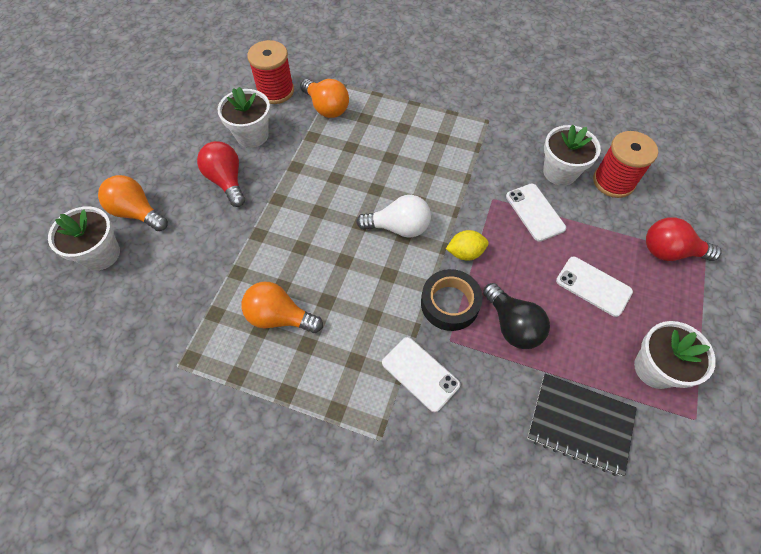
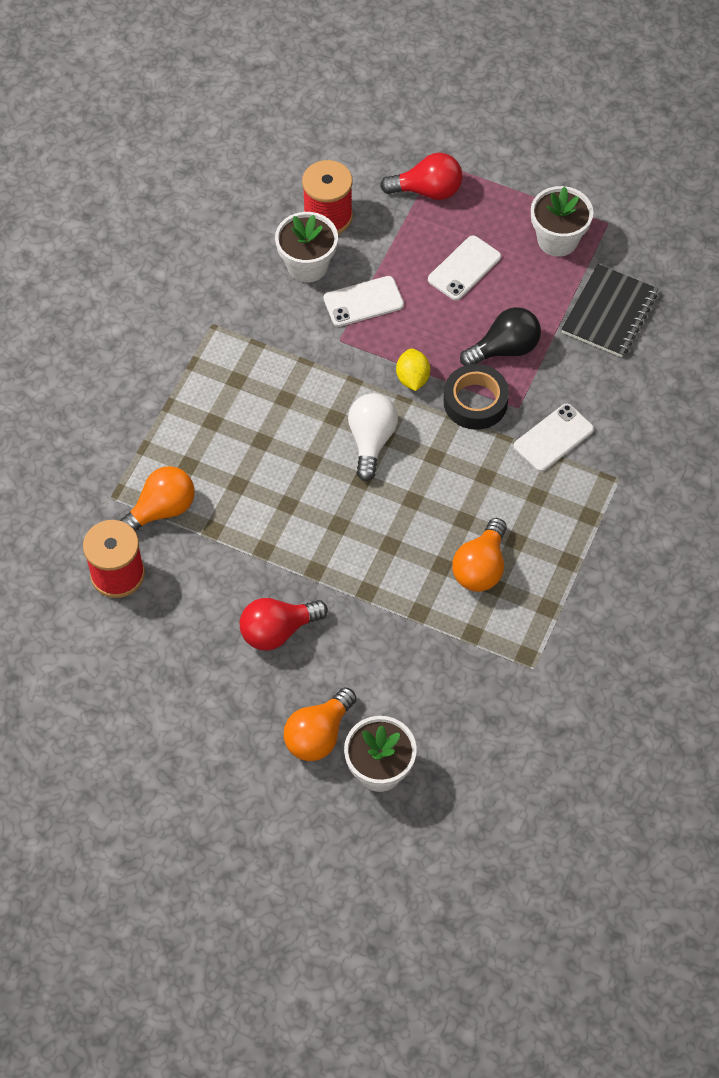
camera: 85 degrees left, 0 degrees up
(252, 135) = (200, 602): white flower pot -> none
(669, 251) = (427, 191): red light bulb -> red light bulb turned 105 degrees counterclockwise

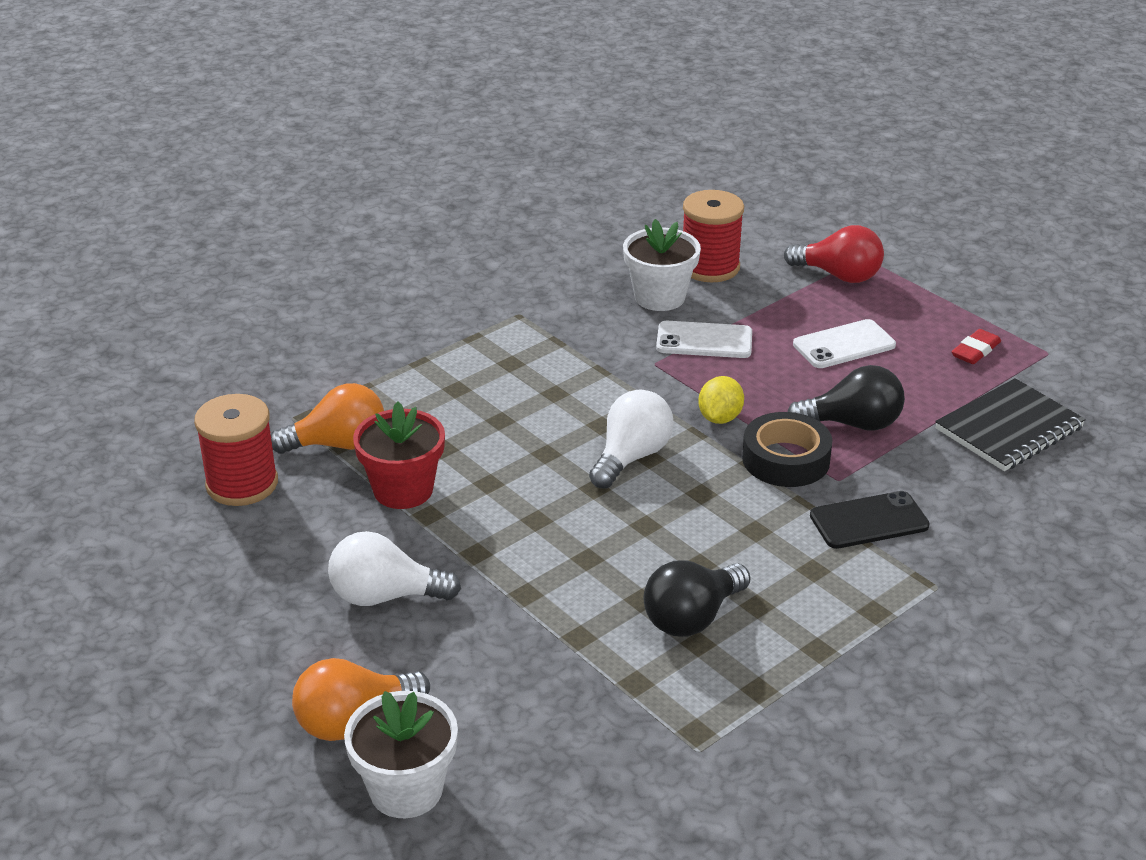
camera: 25 degrees right, 25 degrees down
(233, 534) = (403, 490): none -> red flower pot
(278, 631) = (385, 596): red light bulb -> white light bulb
(480, 567) = (692, 618): orange light bulb -> black light bulb
(553, 438) = (869, 521): white phone -> black phone
(557, 240) = (975, 351): white flower pot -> red eraser

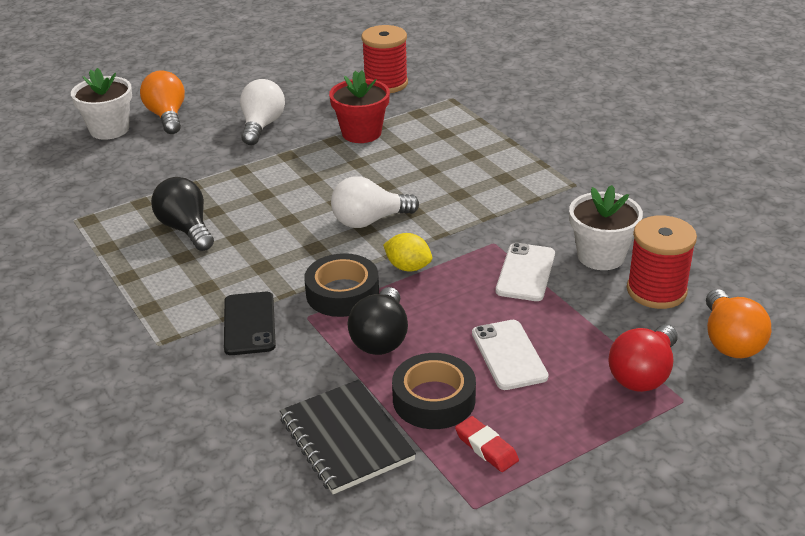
camera: 100 degrees right, 0 degrees up
(338, 444) = (417, 112): orange light bulb -> orange light bulb (730, 341)
(631, 457) = (369, 221): white light bulb -> white light bulb turned 120 degrees clockwise
(928, 383) = (434, 399): none -> black tape

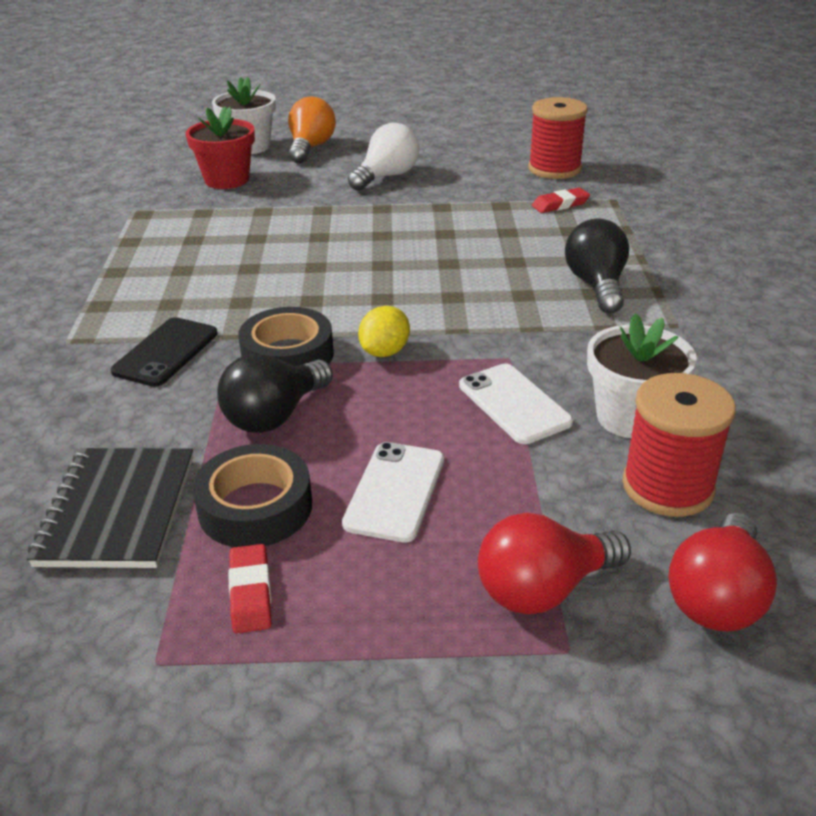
camera: 30 degrees right, 0 degrees up
(186, 229) = (214, 246): black light bulb -> black light bulb (596, 285)
(361, 133) = (479, 207): red flower pot -> red flower pot (227, 180)
(369, 221) = (395, 292): white light bulb -> none
(408, 267) = (385, 352): yellow lemon -> yellow lemon turned 60 degrees clockwise
(418, 113) = (560, 204): none -> red eraser
(526, 272) = (514, 404): white phone -> white phone turned 75 degrees counterclockwise
(730, 341) = (717, 597): orange light bulb -> red light bulb

